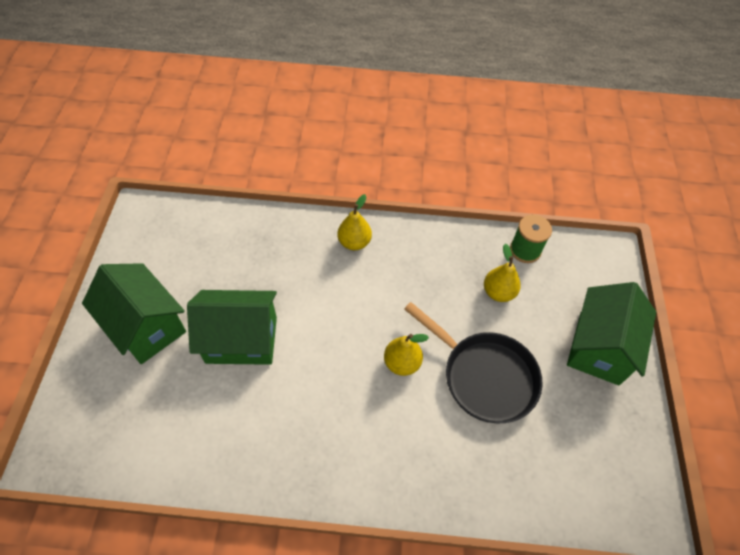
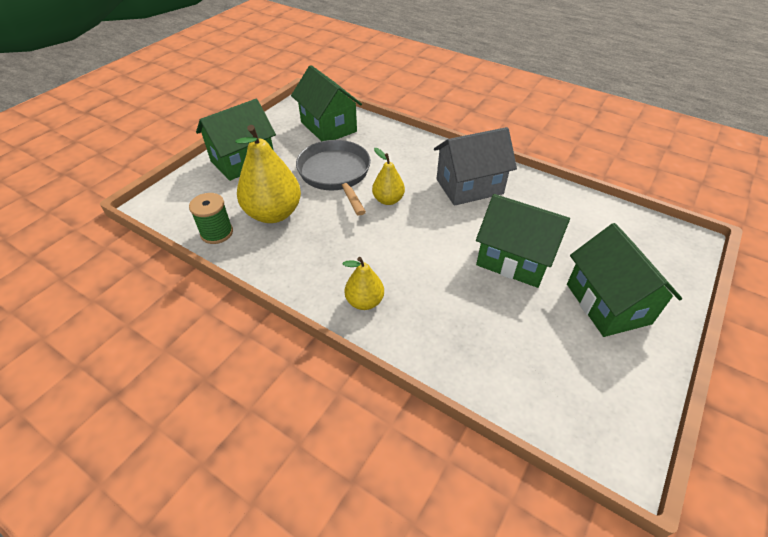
camera: 150 degrees left, 10 degrees down
(322, 430) = (469, 186): none -> grey house
(484, 376) = (336, 174): black pan -> grey pan
(498, 292) = (273, 213): yellow pear -> yellow pear, size x1.82
(566, 467) = (328, 127): none -> green house

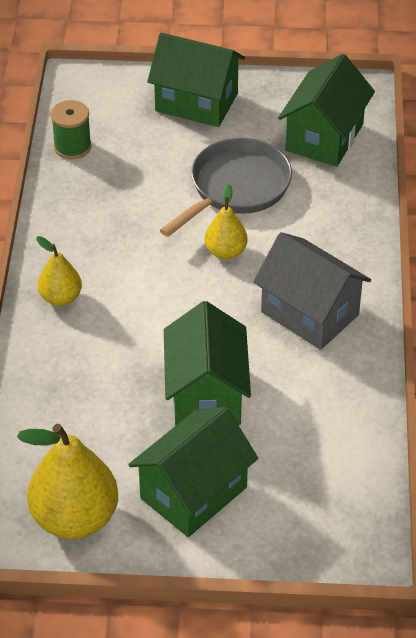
camera: 60 degrees right, 0 degrees up
(273, 213) = (131, 172): yellow pear -> yellow pear (75, 518)

